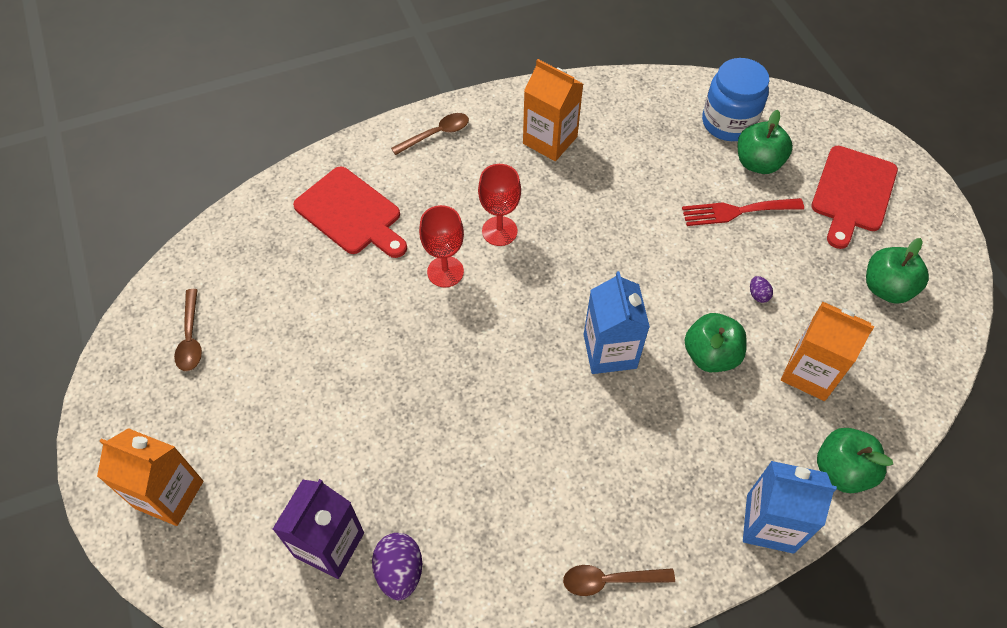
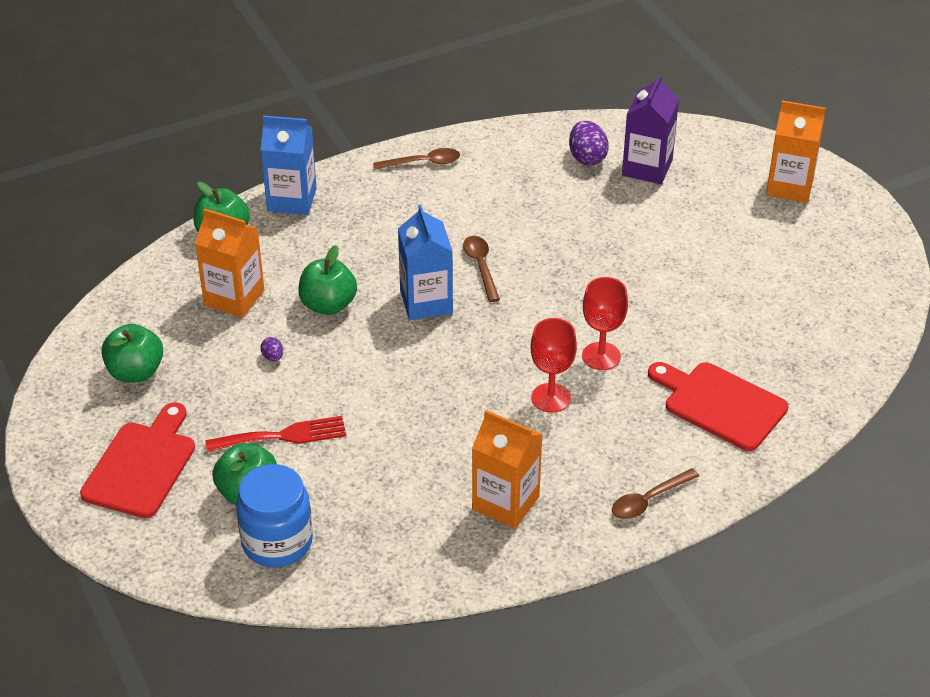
camera: 175 degrees right, 15 degrees down
(191, 338) = (833, 286): brown spoon -> brown spoon (481, 266)

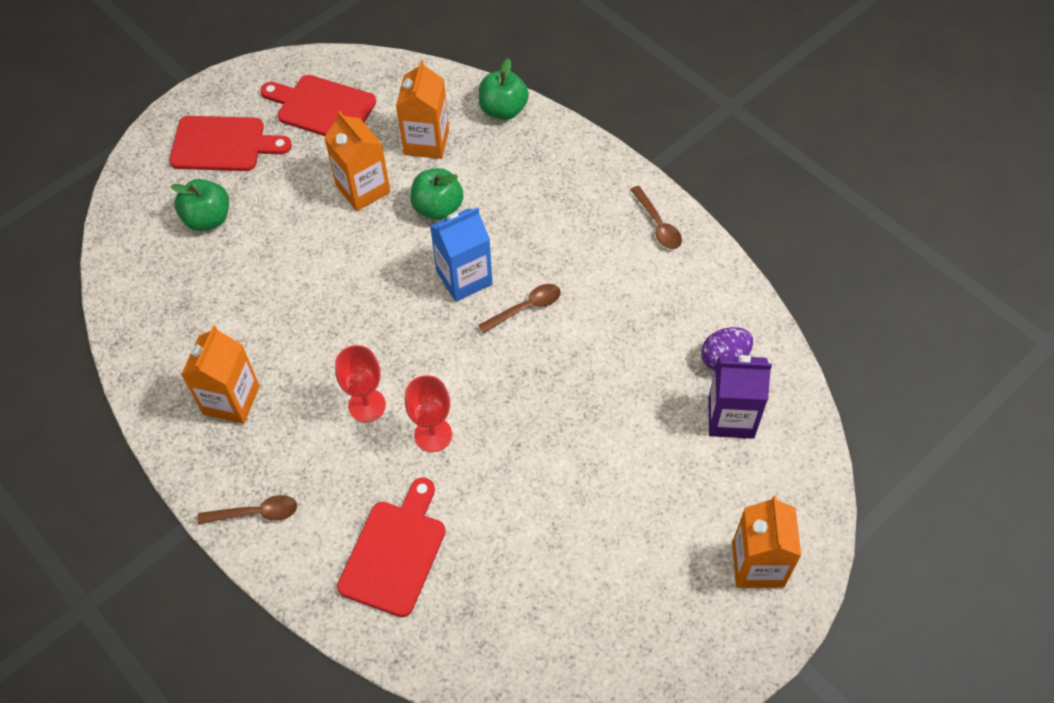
camera: 75 degrees right, 15 degrees up
(135, 372) = (322, 107): green apple -> red cutting board
(273, 357) = (363, 189): purple egg -> orange carton
(277, 542) = (160, 253): blue jar -> none
(283, 436) = (274, 223): red fork -> none
(292, 200) = (566, 143): blue carton -> none
(648, 500) = (256, 513): brown spoon -> brown spoon turned 135 degrees clockwise

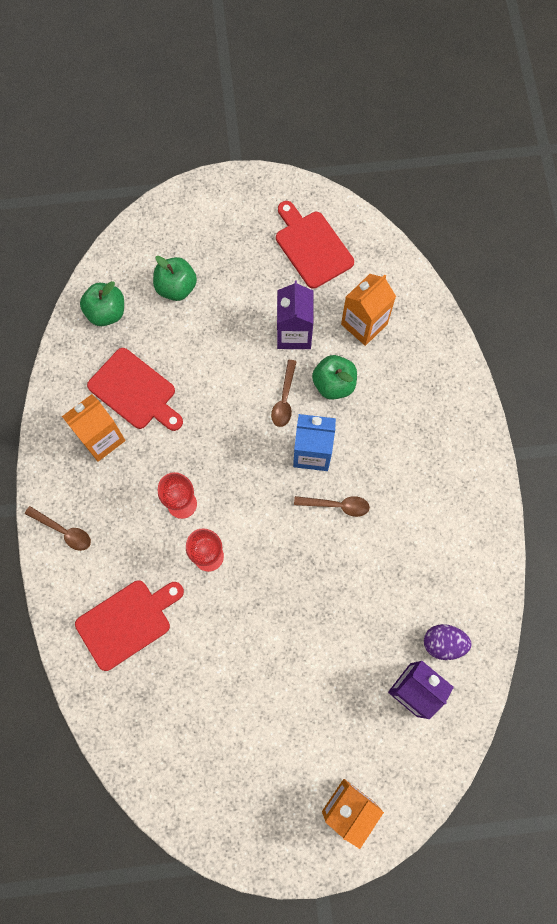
camera: 35 degrees right, 15 degrees up
(223, 144) = (225, 233): red cutting board -> red cutting board (135, 391)
(363, 189) = (294, 333): orange carton -> purple carton
(503, 110) = (438, 333): green apple -> green apple (106, 312)
(658, 225) = (478, 505): brown spoon -> brown spoon (284, 399)

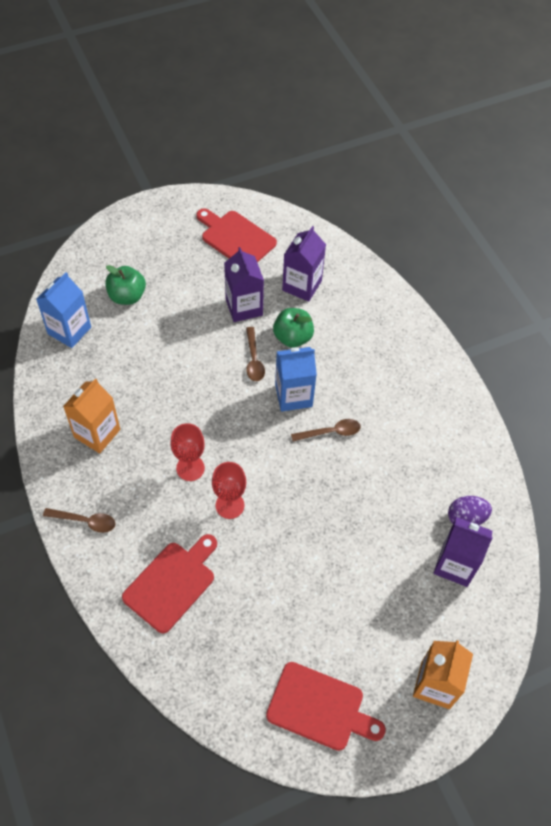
camera: 20 degrees left, 15 degrees down
(106, 312) = (69, 330): green apple -> blue carton
(135, 391) = (116, 387): red cutting board -> red cutting board (319, 708)
(364, 324) = (302, 285): orange carton -> purple carton

